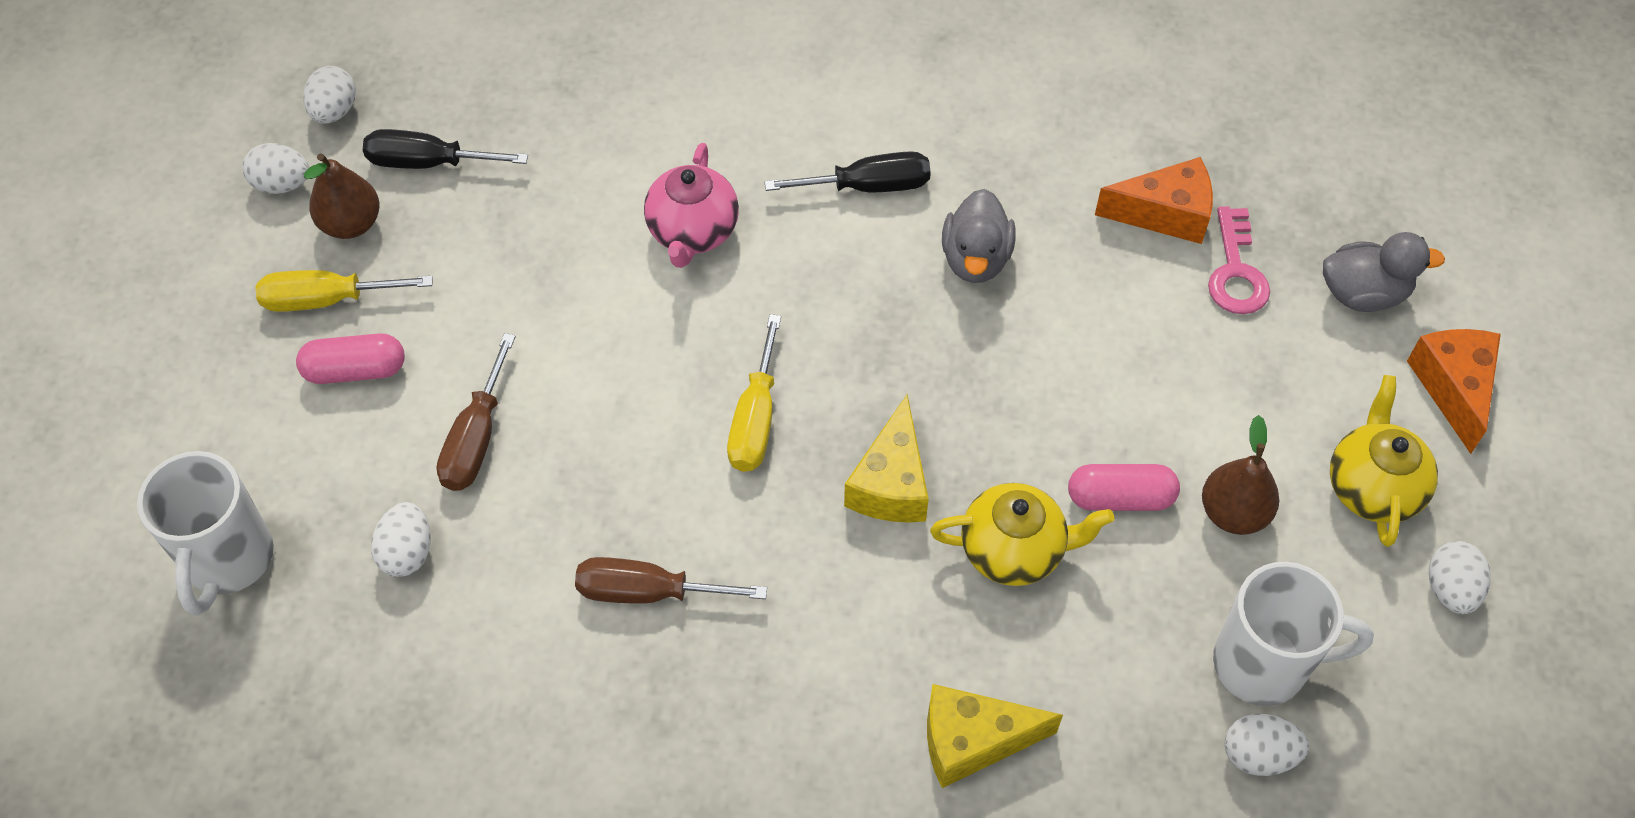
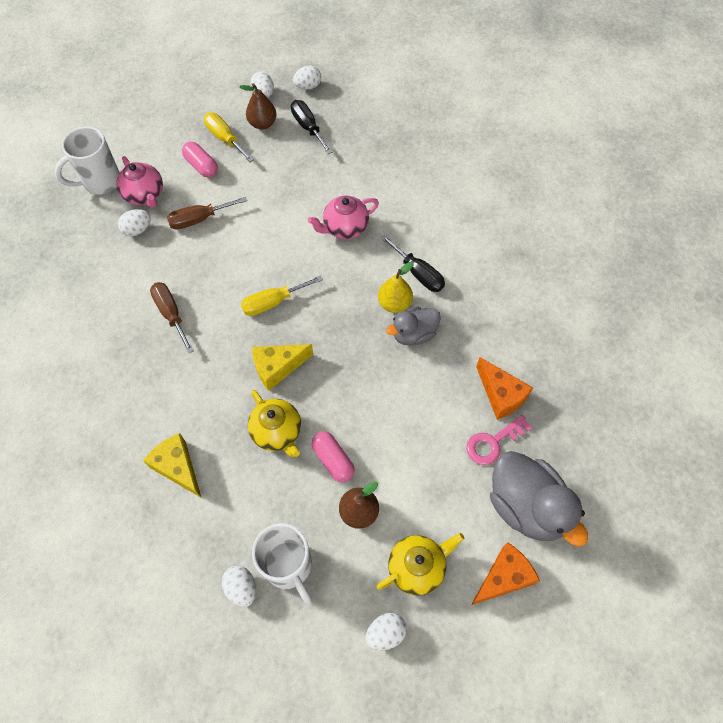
camera: 55 degrees right, 5 degrees up
(336, 499) = (145, 195): none -> pink teapot
(899, 251) = (394, 303): none -> yellow pear
(1363, 293) = (526, 506): grey duck -> grey duck, size x1.67

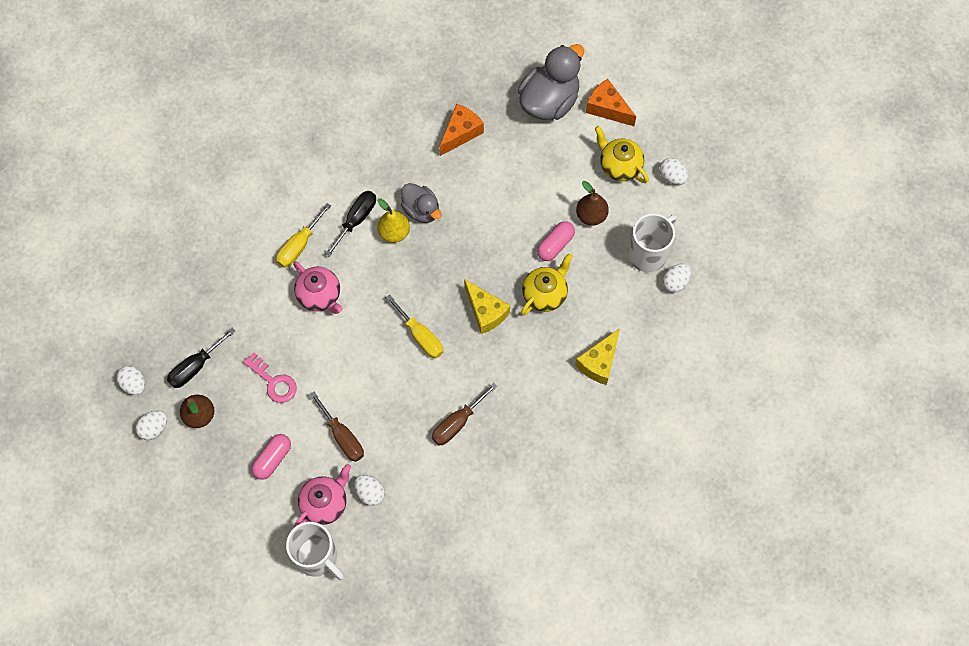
camera: 105 degrees left, 5 degrees up
(225, 138) = (229, 448): yellow screwdriver -> yellow screwdriver (299, 245)
(493, 442) = (504, 132): pink key -> pink key (273, 381)

